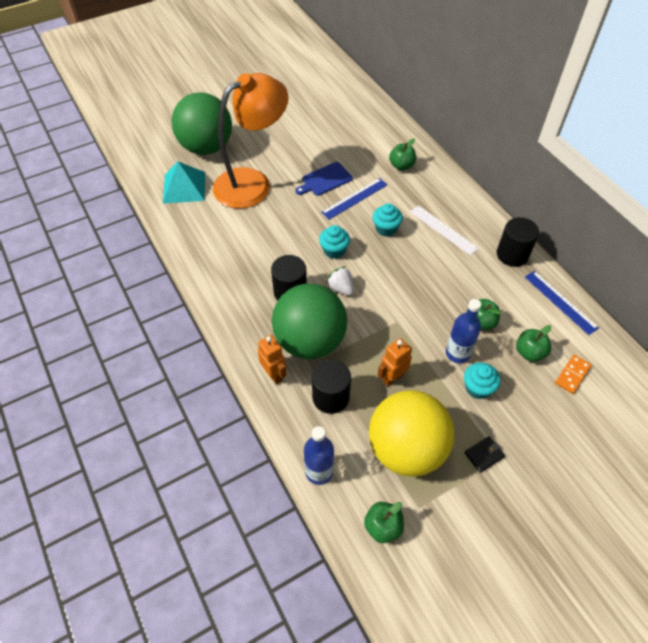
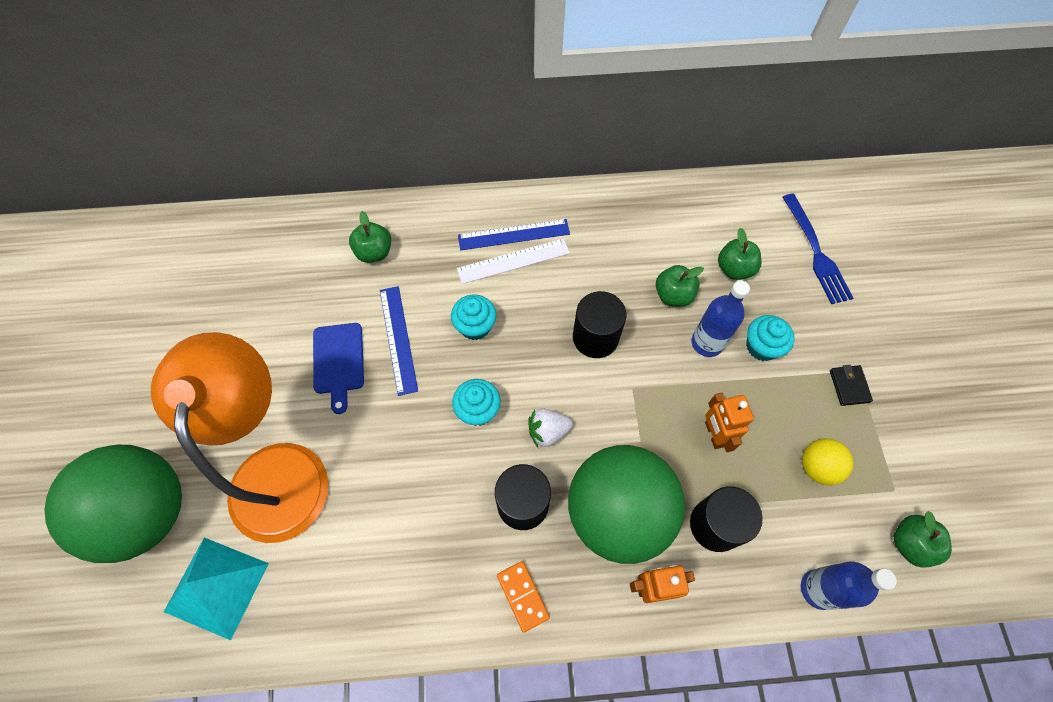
camera: 65 degrees left, 10 degrees up
(406, 449) = (817, 467): yellow ball -> yellow ball, size x0.43
(512, 254) = (590, 209): black cylinder -> black cylinder (595, 337)
(560, 302) = (679, 201): blue ruler -> blue ruler (514, 234)
(572, 375) = (778, 245): orange domino -> orange domino (522, 596)
(586, 403) = (816, 252): none -> blue fork

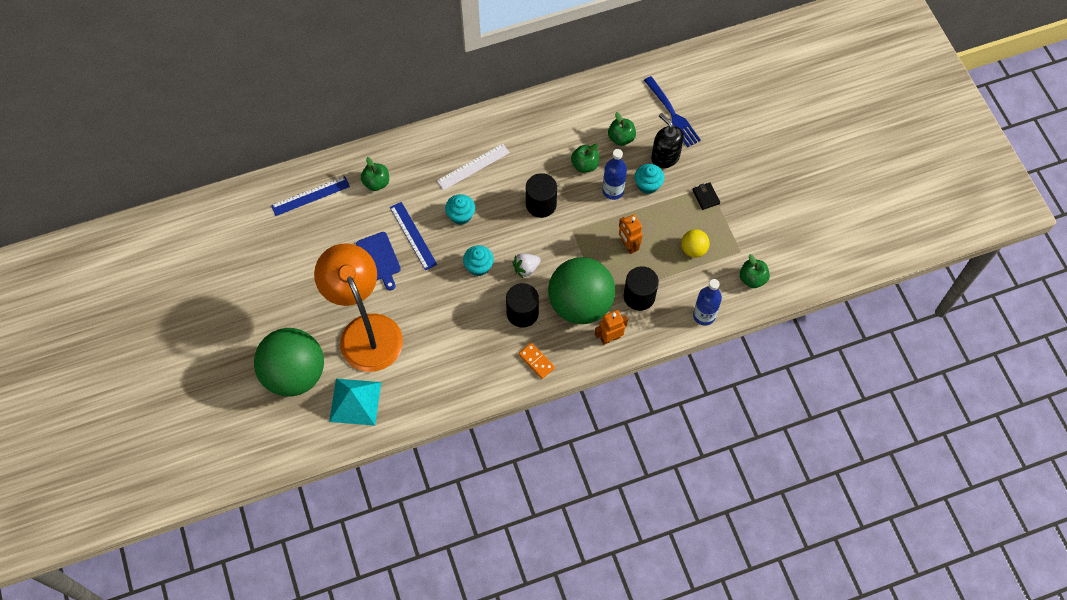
camera: 15 degrees left, 0 degrees up
(514, 234) = (468, 148): blue ruler -> blue ruler (310, 196)
(795, 311) = (665, 157): none -> black soap dispenser

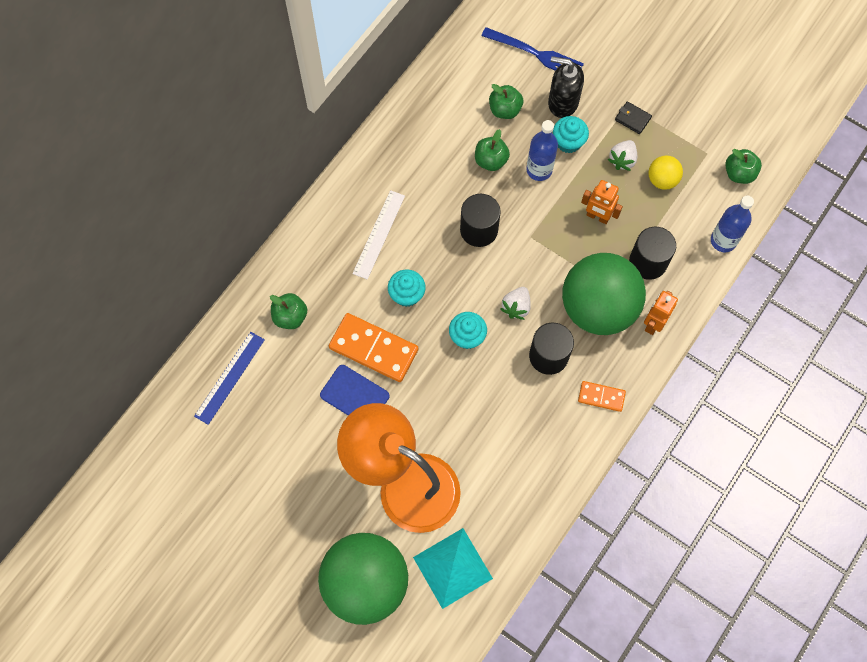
camera: 35 degrees left, 5 degrees up
(413, 235) = (374, 348): blue ruler -> orange domino
(676, 219) = (622, 160): none -> white strawberry

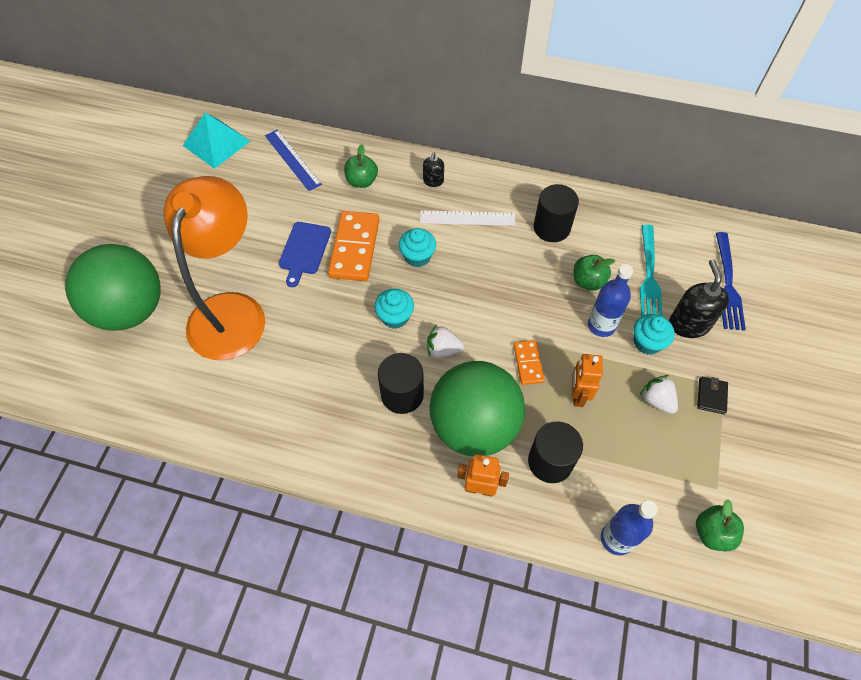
camera: 70 degrees right, 10 degrees down
(229, 377) = (292, 159): blue ruler -> blue ruler turned 45 degrees clockwise
(319, 249) = (433, 181): none -> black soap dispenser
(452, 567) = (158, 375): turquoise pyramid -> turquoise pyramid (216, 143)
(479, 230) = (510, 293): black cylinder -> black cylinder (551, 227)
(505, 110) = (649, 276): green apple -> turquoise fork
(601, 397) = (375, 459): orange domino -> orange domino (528, 363)
(622, 160) = (656, 400): white strawberry -> white strawberry turned 45 degrees clockwise
(662, 180) = (656, 448): yellow ball -> none

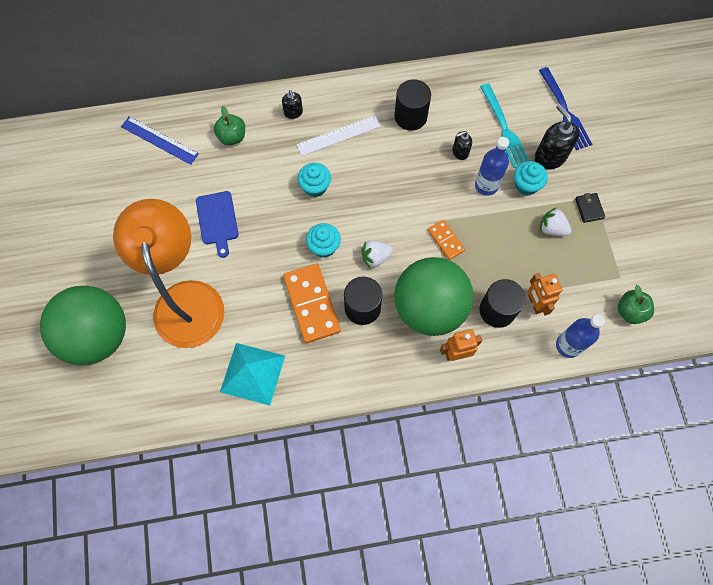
camera: 25 degrees left, 10 degrees up
(216, 143) = (80, 151): turquoise pyramid -> turquoise pyramid (252, 373)
(355, 248) = (259, 200): orange domino -> orange domino (312, 304)
(578, 395) = (494, 250): orange robot -> orange robot (535, 303)
(588, 281) = (460, 152): green apple -> black soap dispenser

